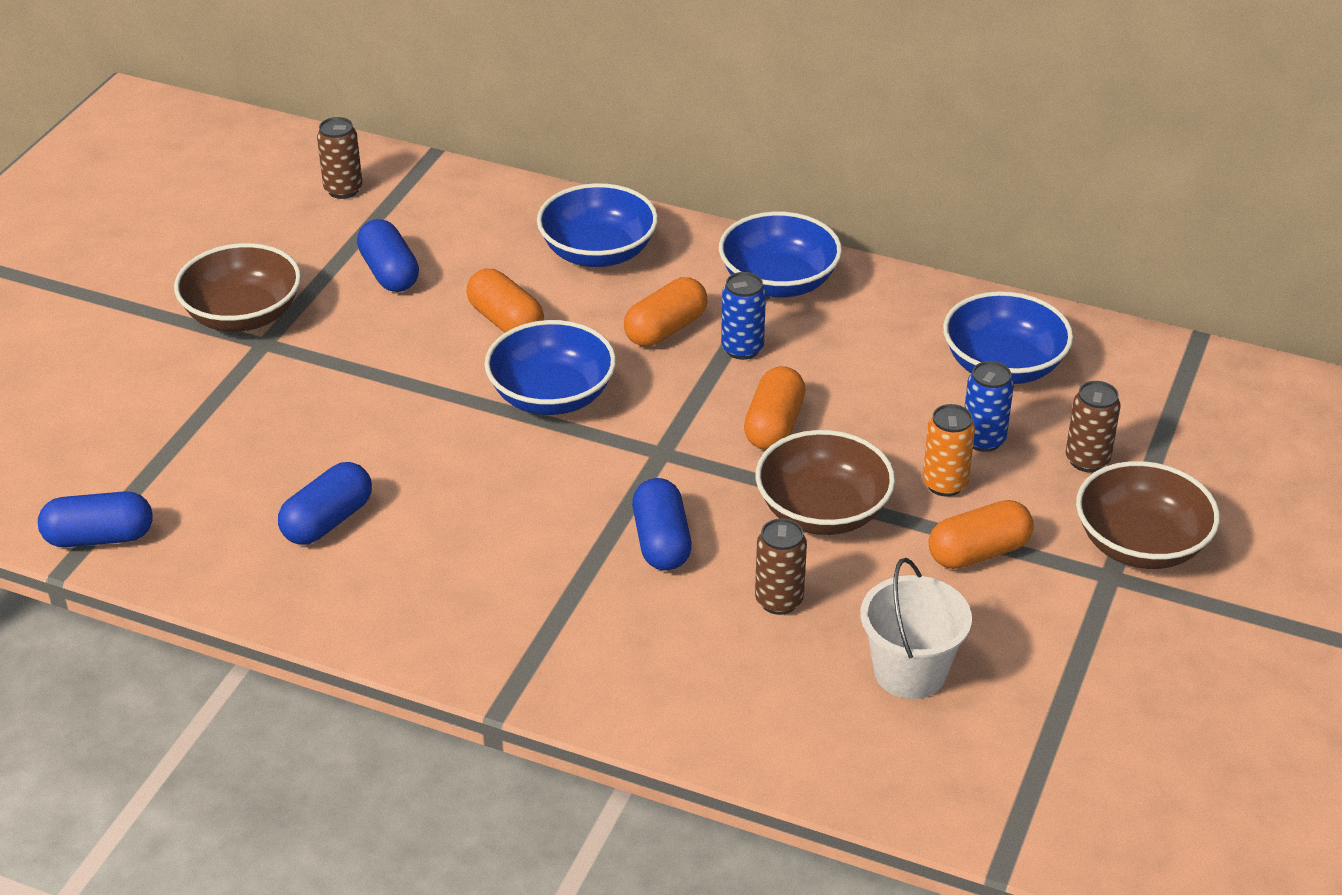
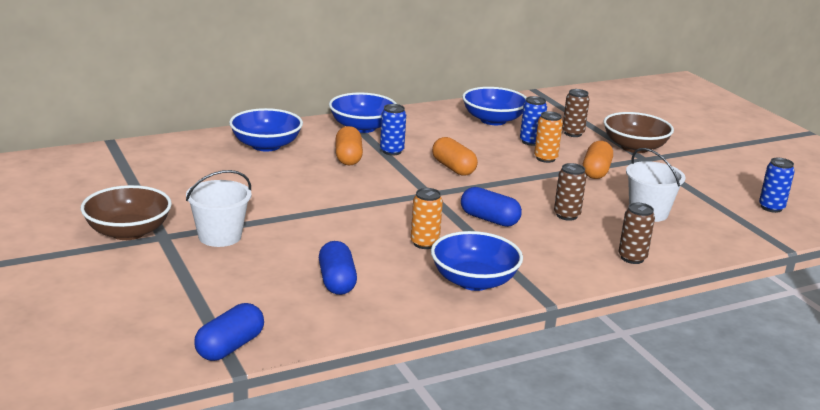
camera: 50 degrees left, 15 degrees down
(317, 377) = (220, 236): none -> white bucket
(343, 190) = (87, 169): brown can -> brown can (632, 258)
(389, 273) = (177, 188): blue capsule -> none
(506, 321) = (272, 182): orange capsule -> none
(514, 529) = (424, 243): none -> orange can
(552, 396) = (346, 196): blue bowl -> blue bowl (474, 281)
(822, 511) = (524, 184): brown bowl -> none
(1137, 792) = (771, 208): none -> blue can

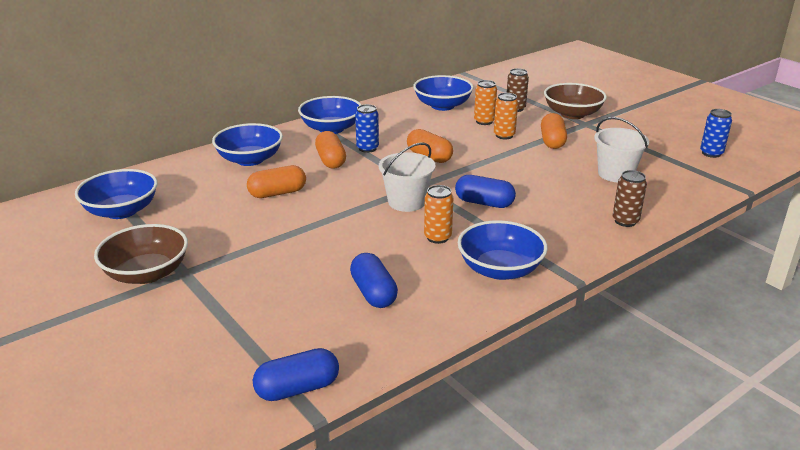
camera: 10 degrees left, 5 degrees up
(123, 174) = (121, 211): none -> blue bowl
(220, 236) = (241, 263): white bucket -> white bucket (406, 202)
(230, 347) = (297, 389): blue capsule -> blue capsule turned 45 degrees clockwise
(281, 180) = (277, 193): none -> orange capsule
(531, 142) = (484, 121): blue can -> orange can
(566, 215) = (549, 188): brown can -> none

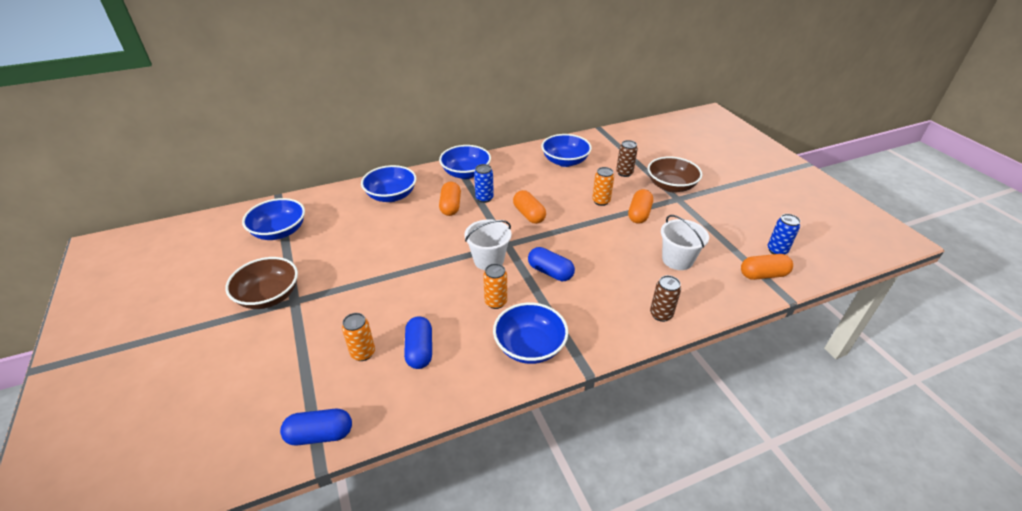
camera: 15 degrees right, 10 degrees up
(277, 193) = (396, 233): orange capsule -> orange capsule (763, 275)
(484, 121) = (591, 183): orange can -> orange can (363, 353)

